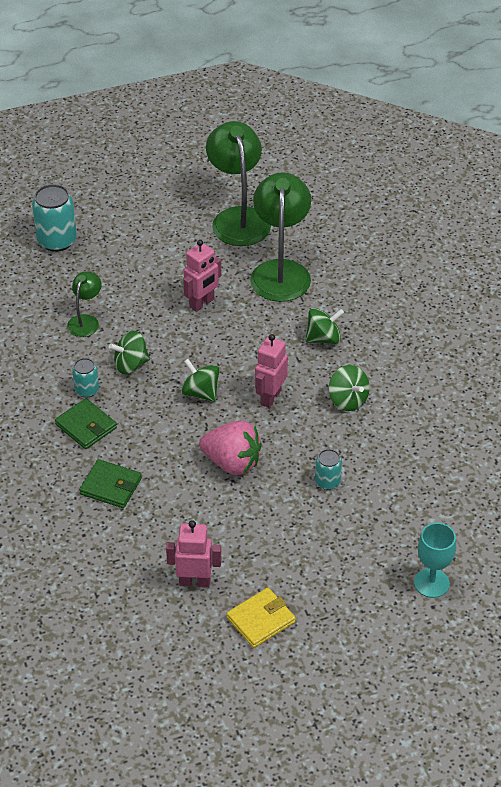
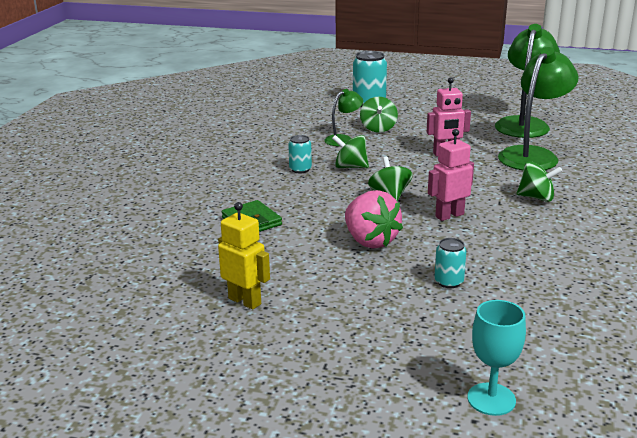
camera: 35 degrees right, 20 degrees down
(86, 426) = (275, 186): green wallet -> none
(194, 582) = (245, 301): pink robot -> yellow robot
(261, 620) = (272, 352): yellow wallet -> none
(348, 400) = (524, 238): green spinning top -> green spinning top (378, 128)

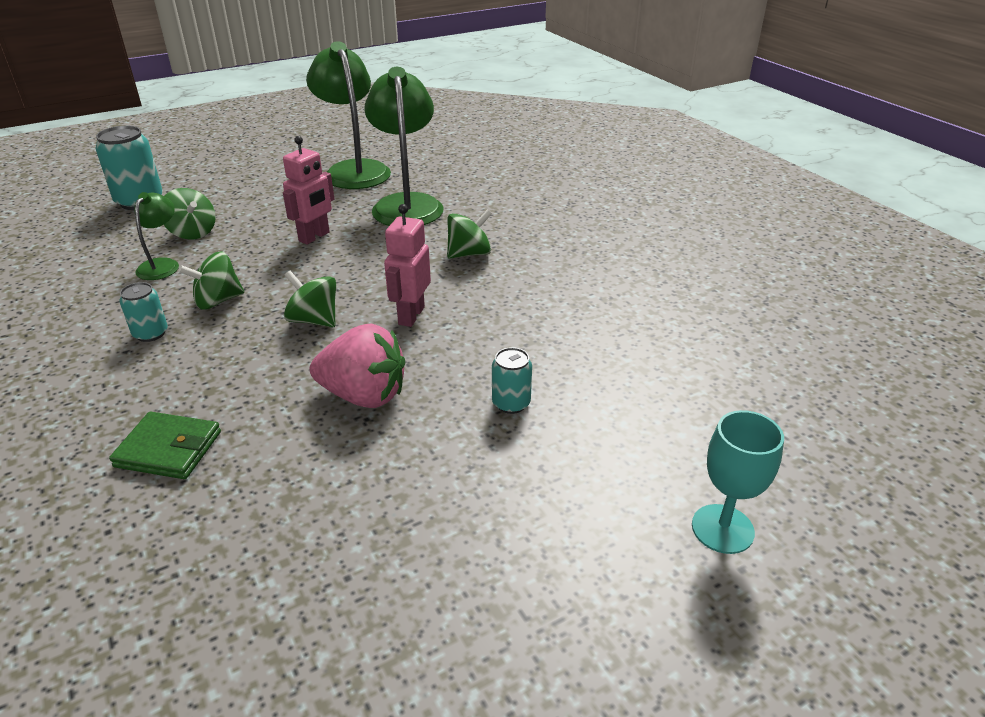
camera: 45 degrees left, 10 degrees up
(245, 301) = (308, 587): yellow robot -> none

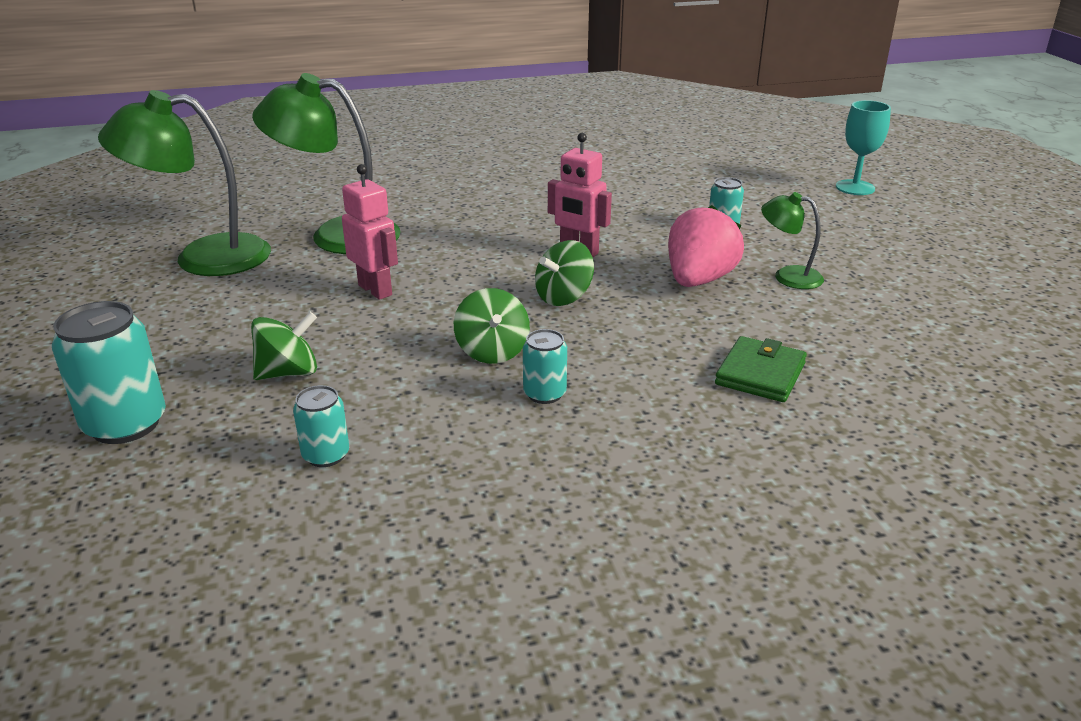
camera: 75 degrees left, 5 degrees down
(91, 265) = (326, 455): none -> turquoise can
(162, 265) = (370, 393): green lamp -> green lamp (788, 276)
(469, 254) = (478, 217): green spinning top -> none

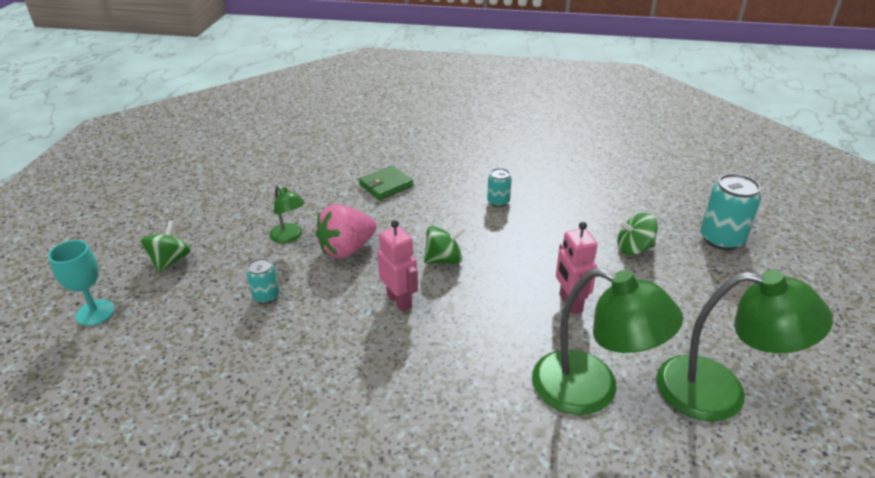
camera: 155 degrees left, 5 degrees up
(326, 455) = (614, 199): turquoise can -> none
(492, 351) = (512, 232): green spinning top -> green spinning top (170, 261)

